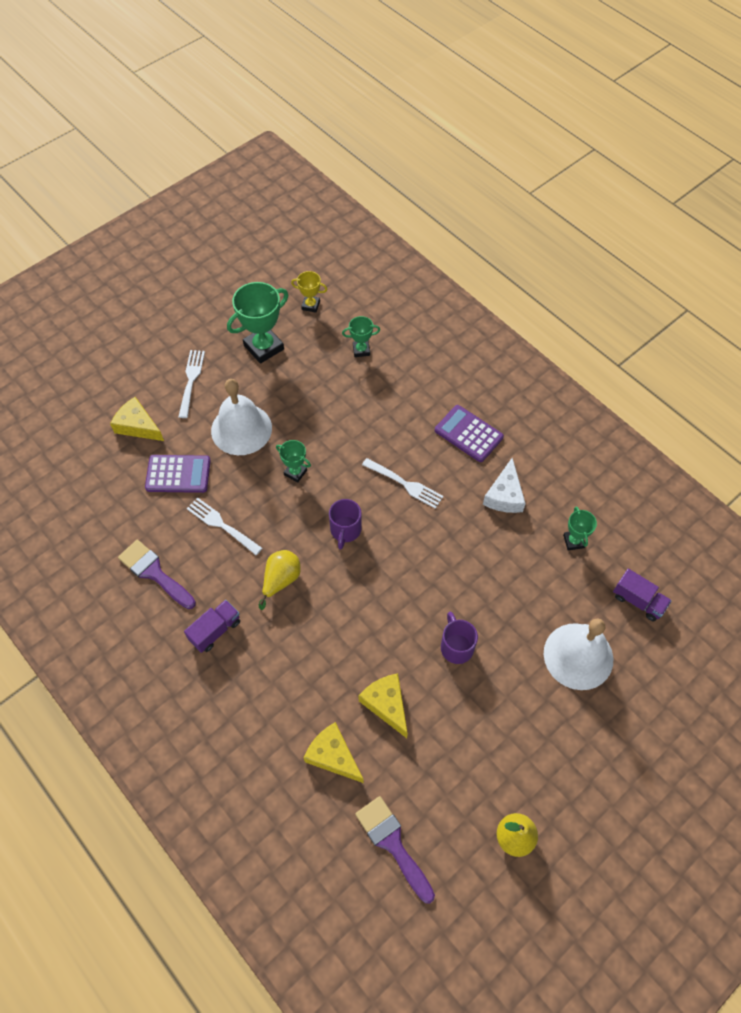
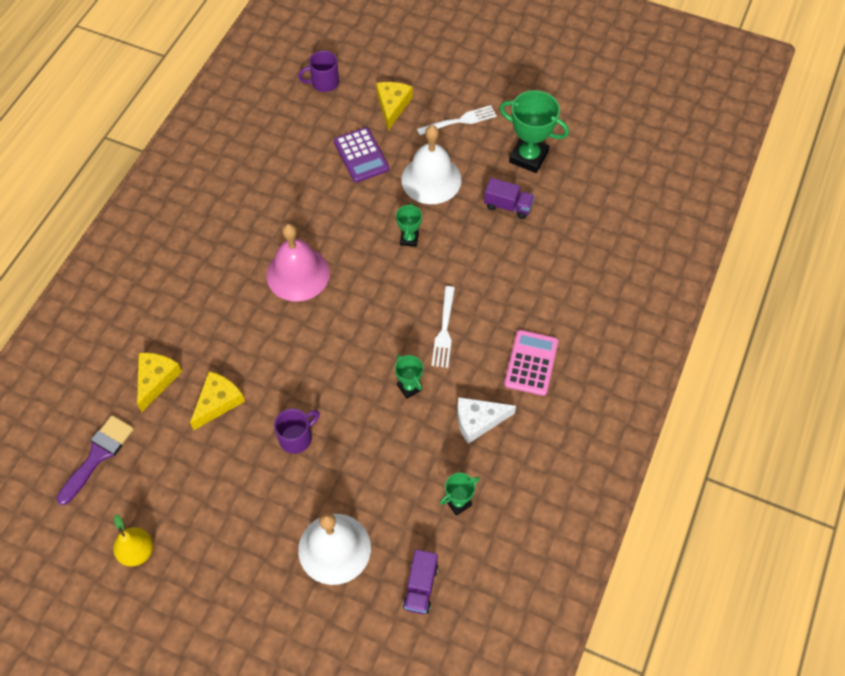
camera: 65 degrees right, 0 degrees up
(154, 573) = (262, 182): purple brush -> none
(215, 630) = (230, 247): purple truck -> purple truck (508, 206)
(222, 525) = (329, 209): white fork -> none
(281, 580) = (298, 274): yellow pear -> pink bell
(310, 305) = (600, 172): yellow trophy -> none
(345, 530) = (370, 302): purple mug -> purple mug (324, 83)
(361, 350) = (574, 234): green trophy -> green trophy (409, 387)
(468, 434) = (531, 363): purple calculator -> pink calculator

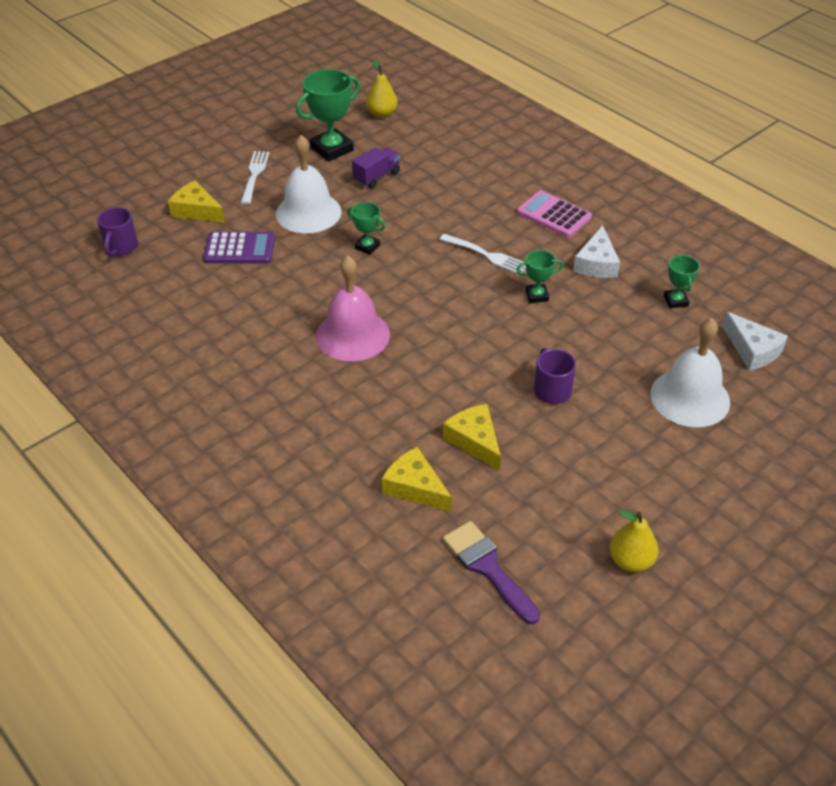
camera: 65 degrees left, 15 degrees down
(420, 587) = (752, 350): purple truck -> white cheese
(605, 171) = (382, 114): none -> yellow pear

